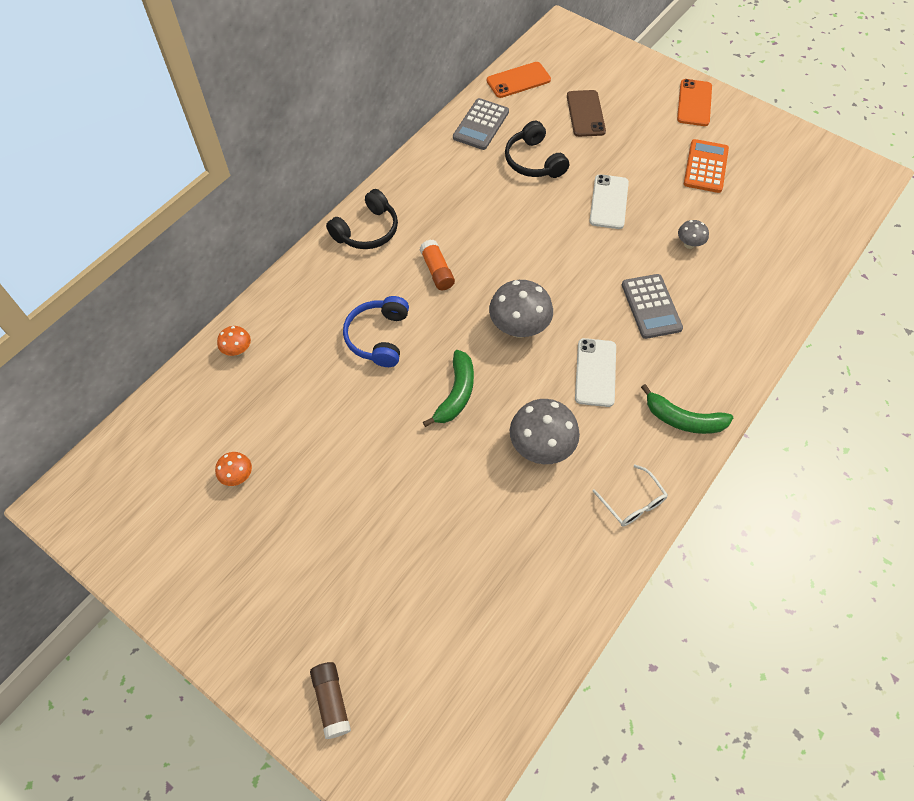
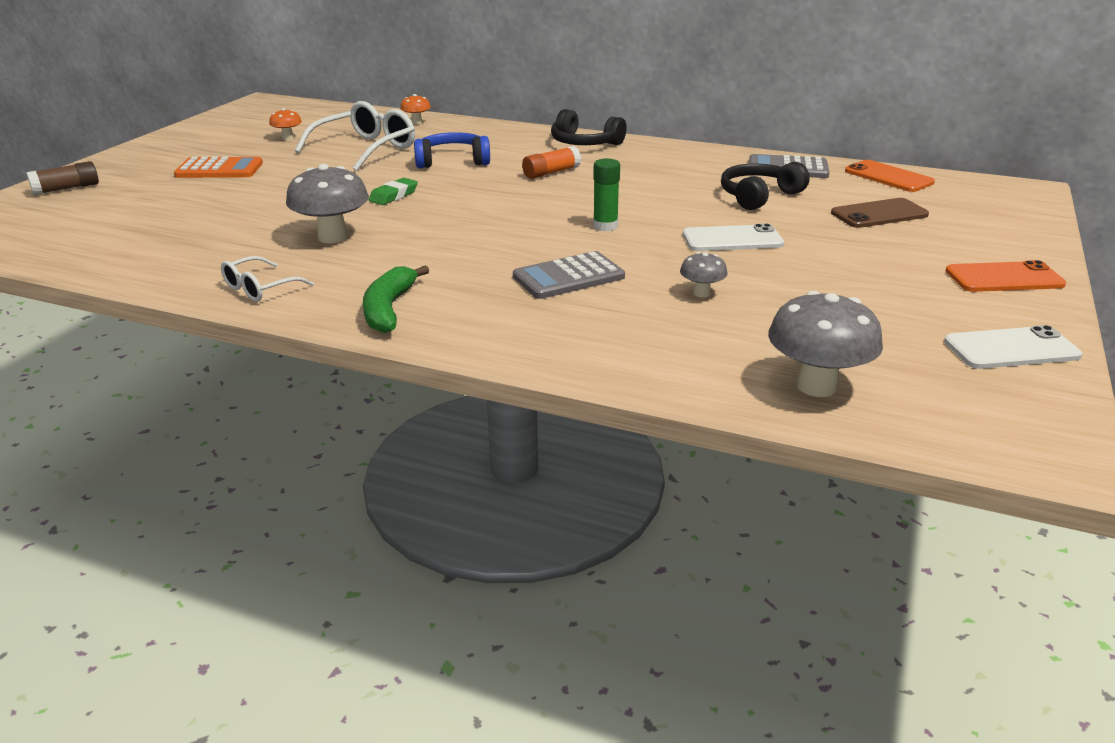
camera: 75 degrees right, 30 degrees down
(311, 405) = (365, 149): none -> white glasses
(456, 394) = (393, 196): green banana -> green eraser
(519, 328) = (494, 213): grey mushroom -> grey mushroom (816, 386)
(566, 264) = (605, 226): none -> green glue stick
(595, 372) = (446, 254): white phone -> white phone (1011, 349)
(706, 166) = (873, 295): orange calculator -> orange calculator (219, 169)

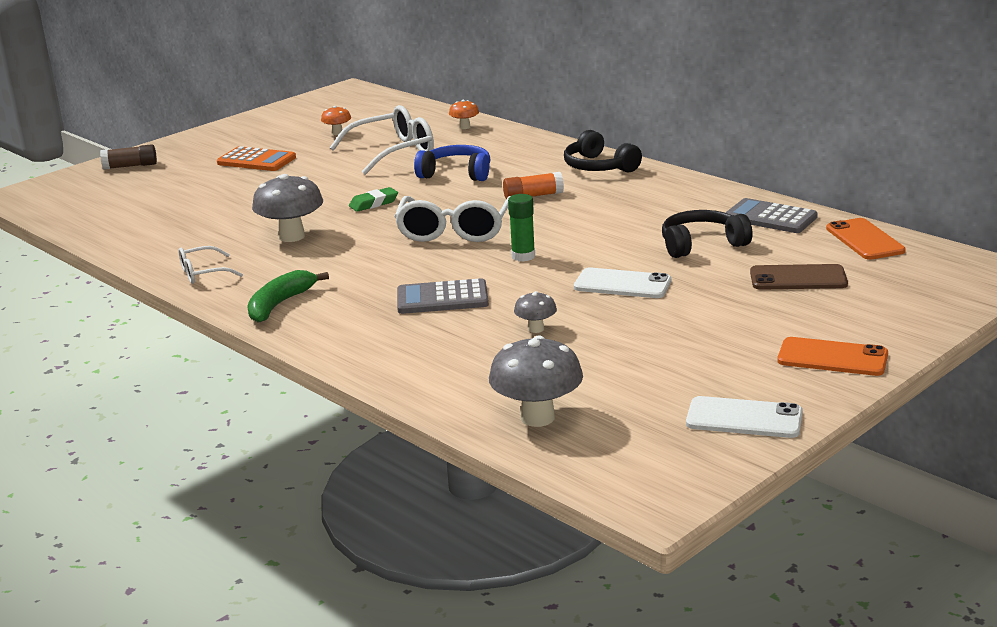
camera: 25 degrees right, 5 degrees down
(507, 211) = (454, 230): none -> white glasses

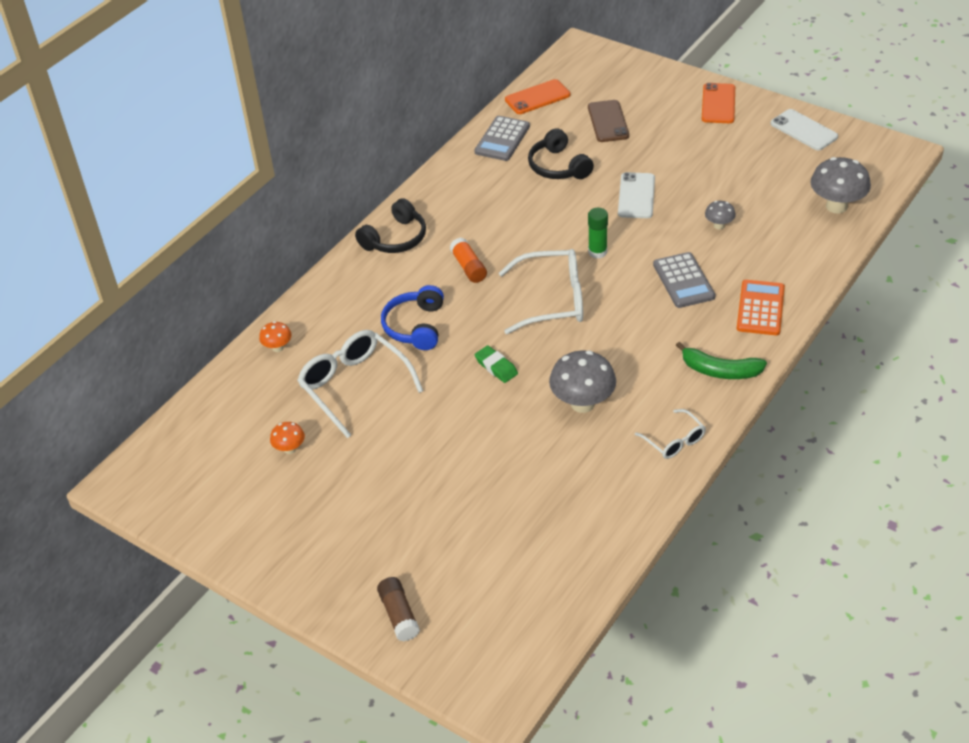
camera: 100 degrees left, 20 degrees up
(256, 160) = (379, 495): orange calculator -> orange calculator (760, 308)
(744, 418) = (804, 130): white phone -> white phone turned 45 degrees counterclockwise

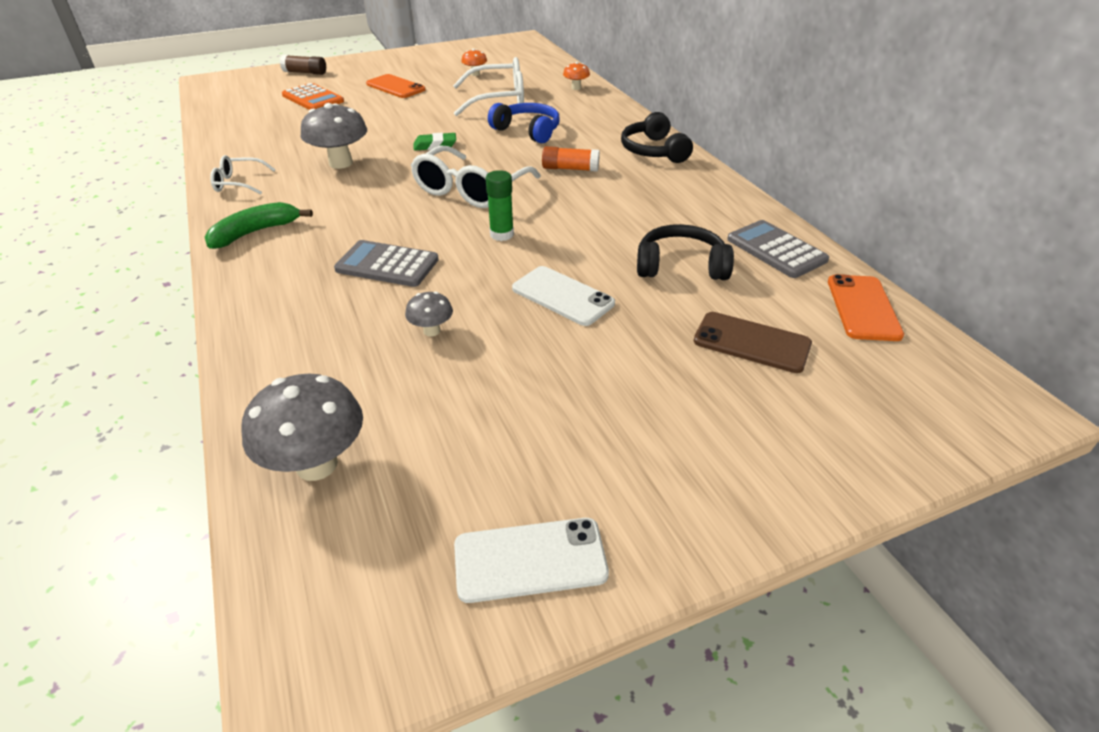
camera: 120 degrees right, 5 degrees down
(718, 104) = (710, 487): orange phone -> orange phone (395, 87)
(760, 308) = (276, 292): orange calculator -> orange calculator (313, 98)

